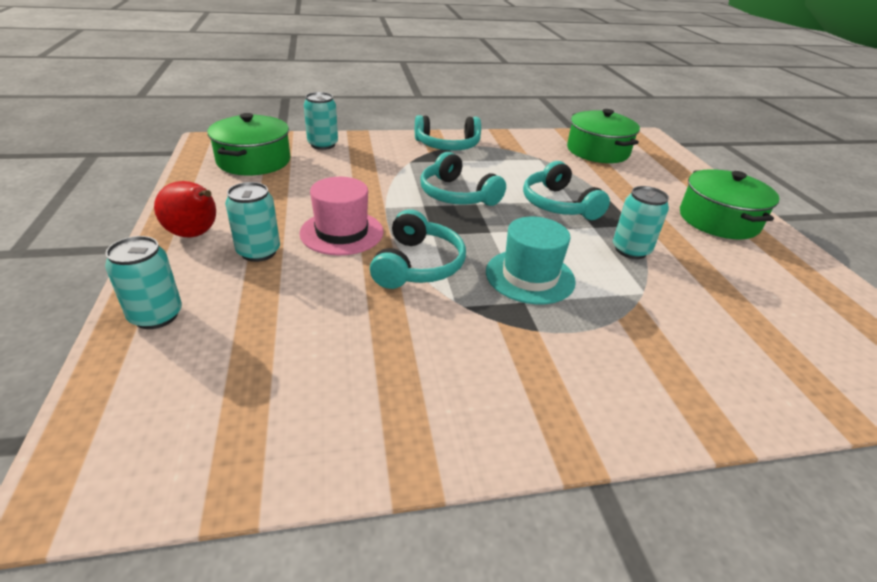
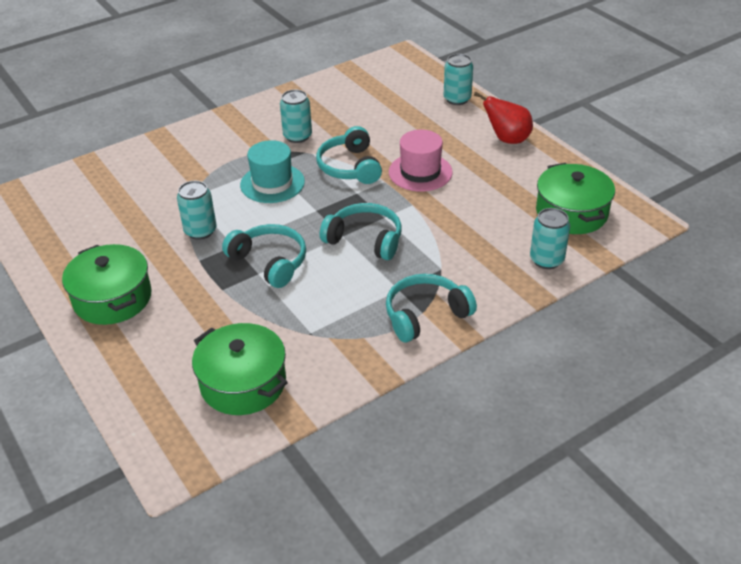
camera: 160 degrees right, 5 degrees up
(258, 252) = (454, 142): turquoise can -> turquoise can (297, 136)

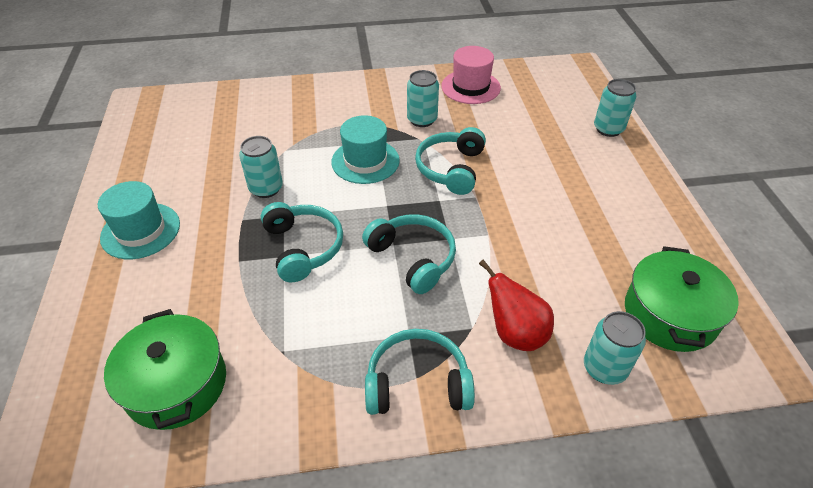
camera: 25 degrees right, 5 degrees up
(112, 298) = (140, 231): green pot -> turquoise hat
(420, 172) = (520, 199): pink hat -> pink hat (470, 87)
(507, 139) = (639, 192): red pear -> red pear (515, 333)

